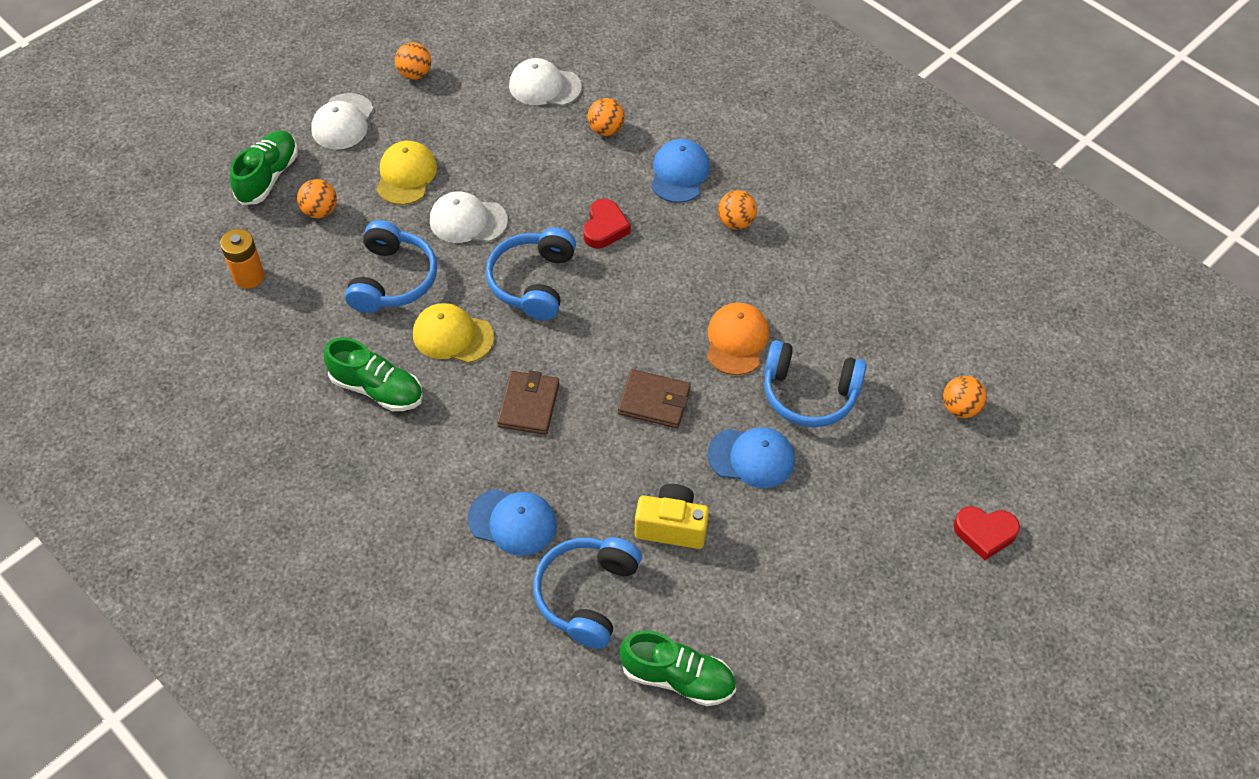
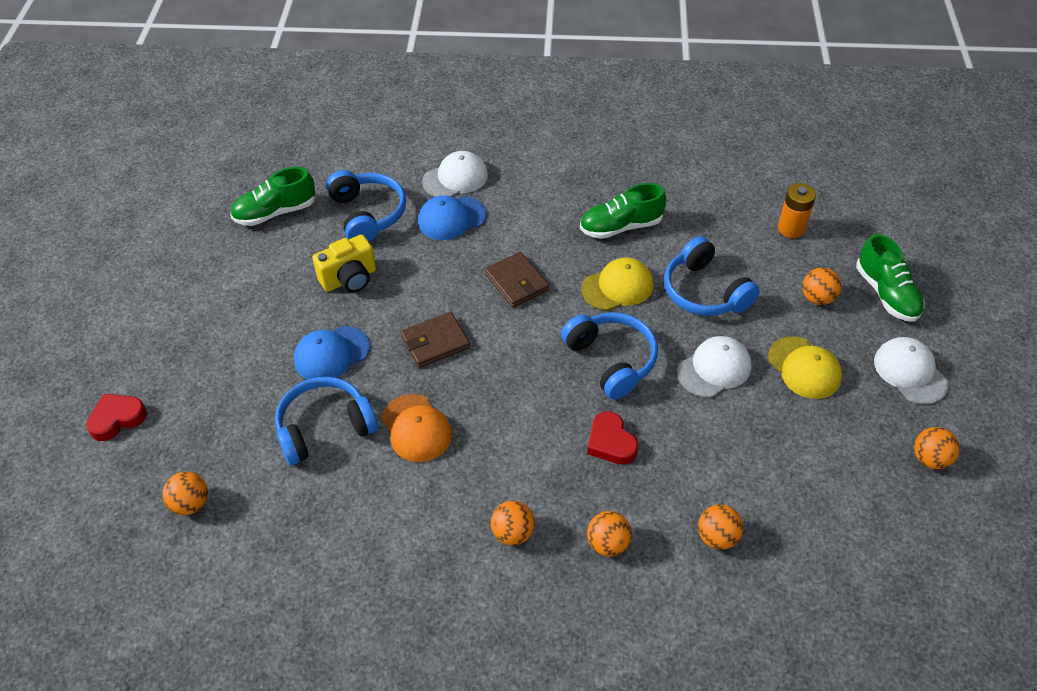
camera: 140 degrees right, 5 degrees down
(544, 86) = (820, 538): white cap -> white cap (455, 178)
(679, 173) = (608, 543): blue cap -> orange ball

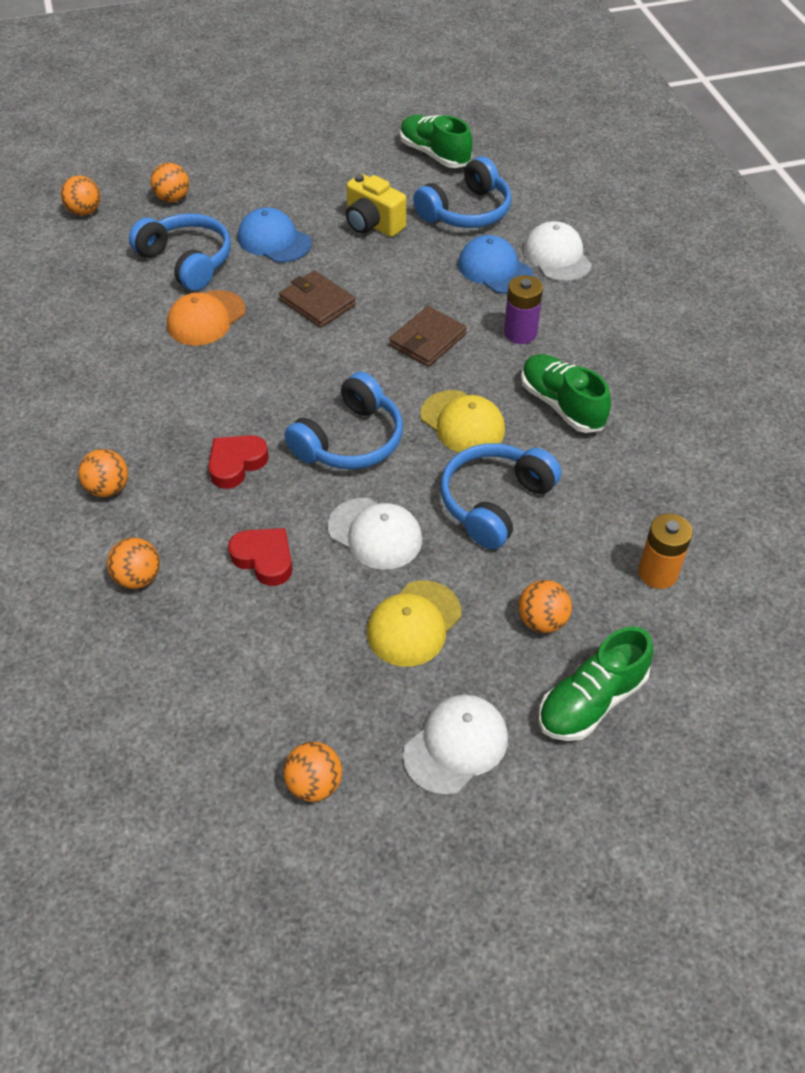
camera: 70 degrees right, 0 degrees up
(117, 419) = (157, 147): red heart -> red heart (264, 559)
(455, 178) = (557, 256): white cap -> white cap turned 150 degrees counterclockwise
(513, 533) = (104, 415): orange ball -> orange ball (173, 198)
(534, 226) = (520, 333): none -> purple battery

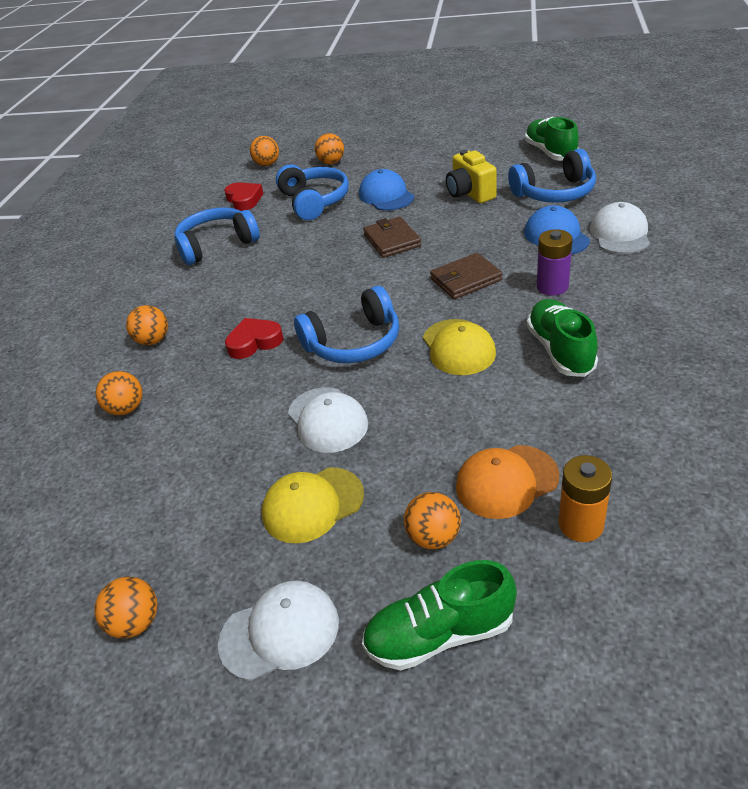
camera: 30 degrees right, 10 degrees down
(206, 318) = (302, 239): orange cap -> orange cap (506, 481)
(264, 559) = (226, 418): red heart -> red heart (244, 200)
(494, 502) = (449, 418): blue headphones -> blue headphones (217, 245)

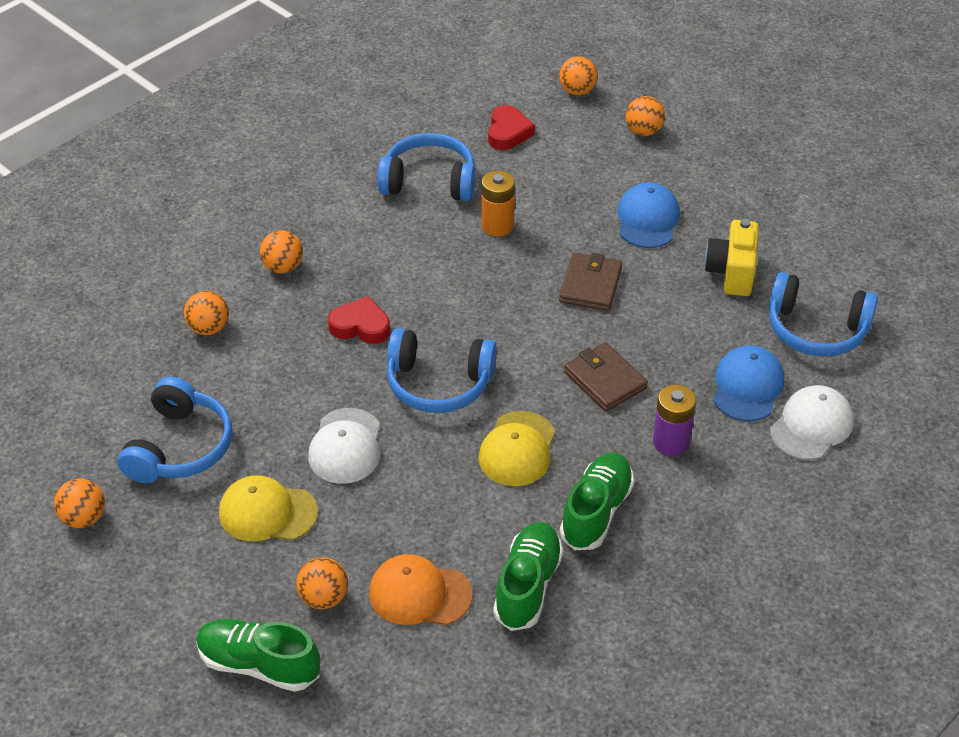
camera: 30 degrees right, 5 degrees up
(280, 632) = (164, 590): white cap -> none
(314, 201) = (571, 180): blue headphones -> blue headphones (180, 447)
(466, 279) = (605, 380): brown wallet -> brown wallet turned 45 degrees clockwise
(550, 152) = (883, 268): green shoe -> green shoe (527, 586)
(580, 524) = (433, 663): orange battery -> orange battery (497, 225)

